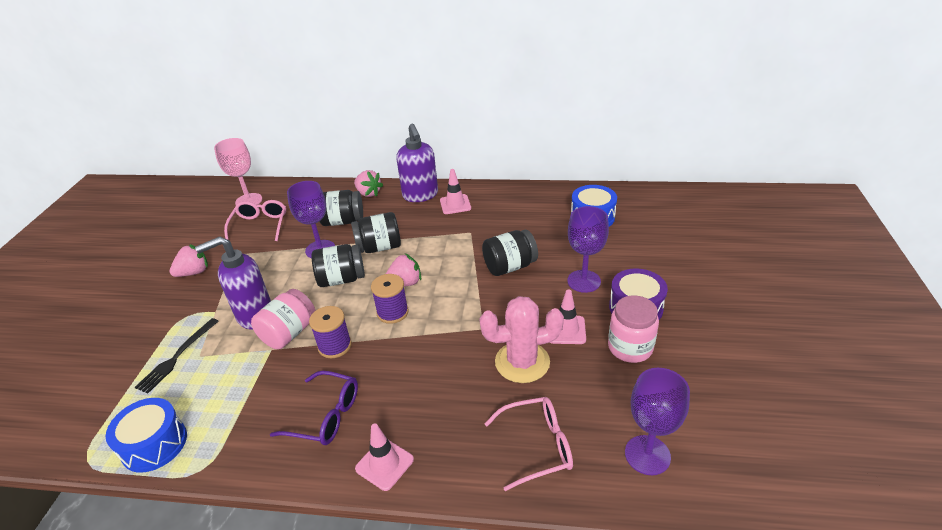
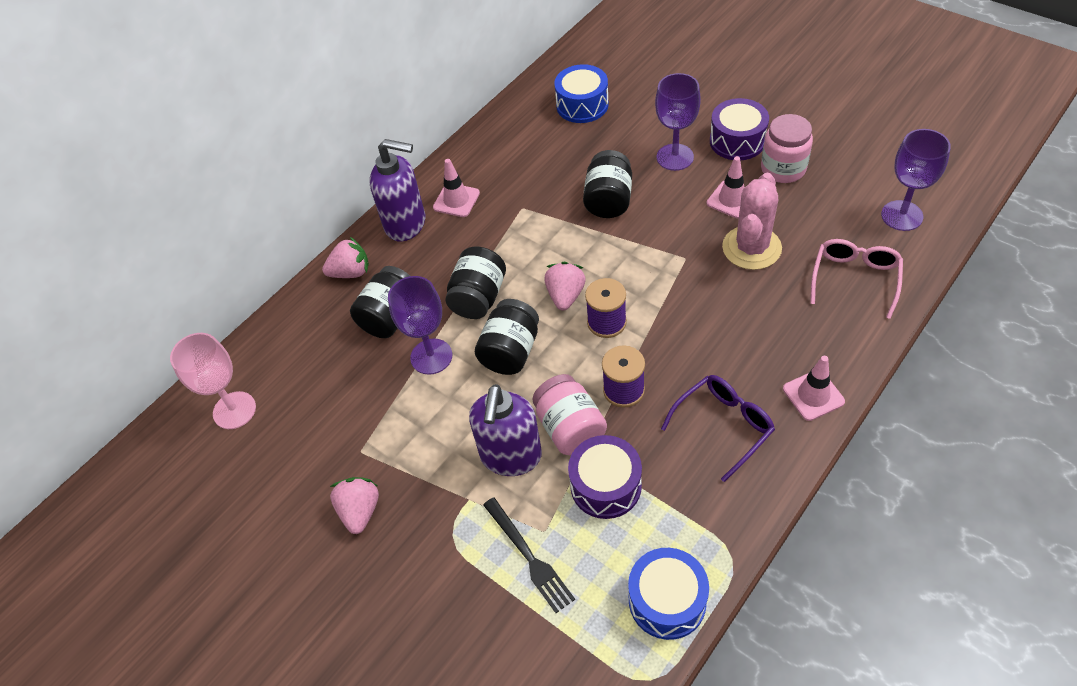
camera: 55 degrees left, 15 degrees up
(246, 371) = (605, 485): none -> purple drum
(260, 226) = (315, 410): pink glasses -> none

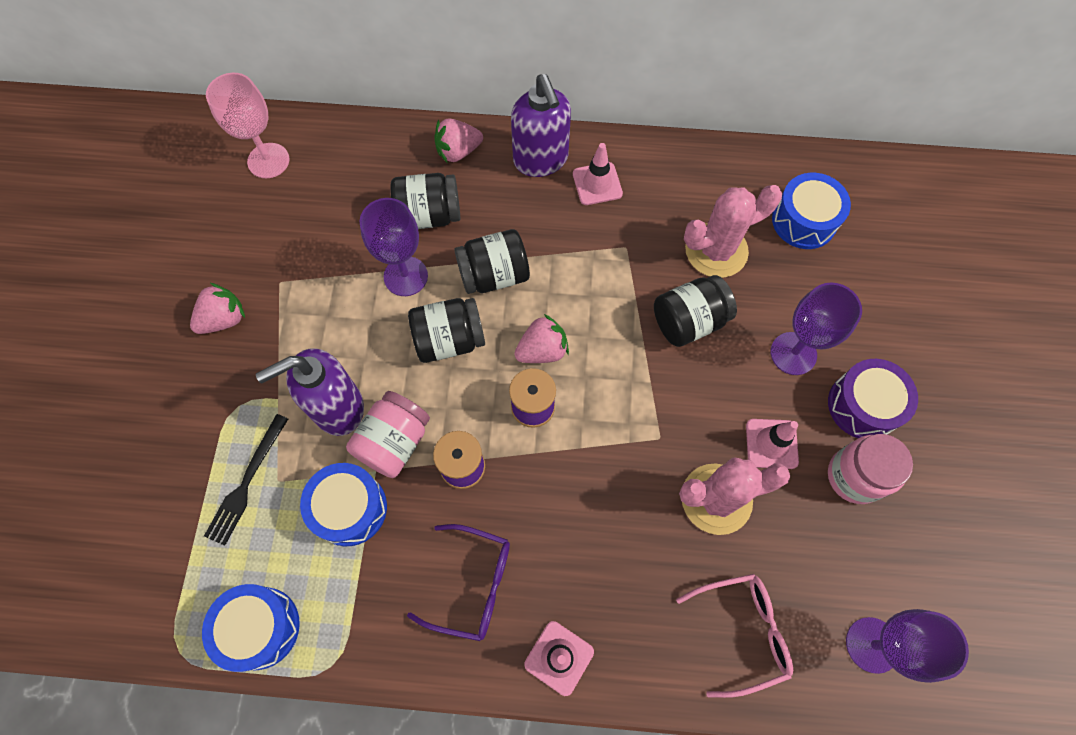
camera: 50 degrees right, 15 degrees up
(351, 272) = (458, 151): pink strawberry -> pink strawberry turned 120 degrees clockwise
(566, 160) = (716, 250): none -> pink cactus
(605, 485) = (349, 508): purple drum -> blue drum

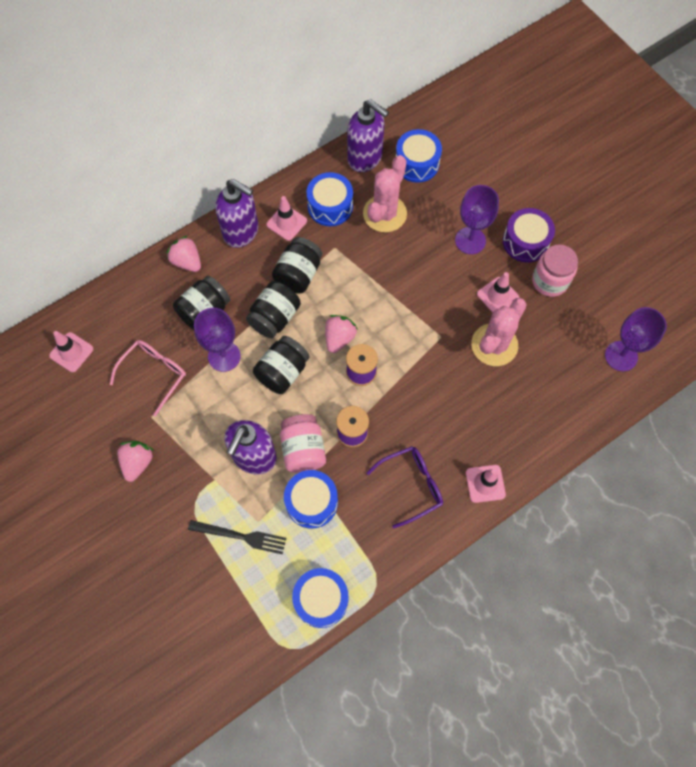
camera: 40 degrees left, 0 degrees up
(246, 482) = (241, 536): black fork -> black fork turned 60 degrees counterclockwise
(268, 160) = (71, 352): pink goblet -> pink traffic cone
(458, 151) = (187, 262): pink strawberry -> pink strawberry turned 105 degrees clockwise
(660, 199) = (330, 206): none -> blue drum
(689, 321) = (403, 263): black jar -> black jar (298, 274)
(741, 632) = (559, 399): pink glasses -> pink glasses (154, 374)
(747, 174) = (365, 158): none -> purple soap dispenser

